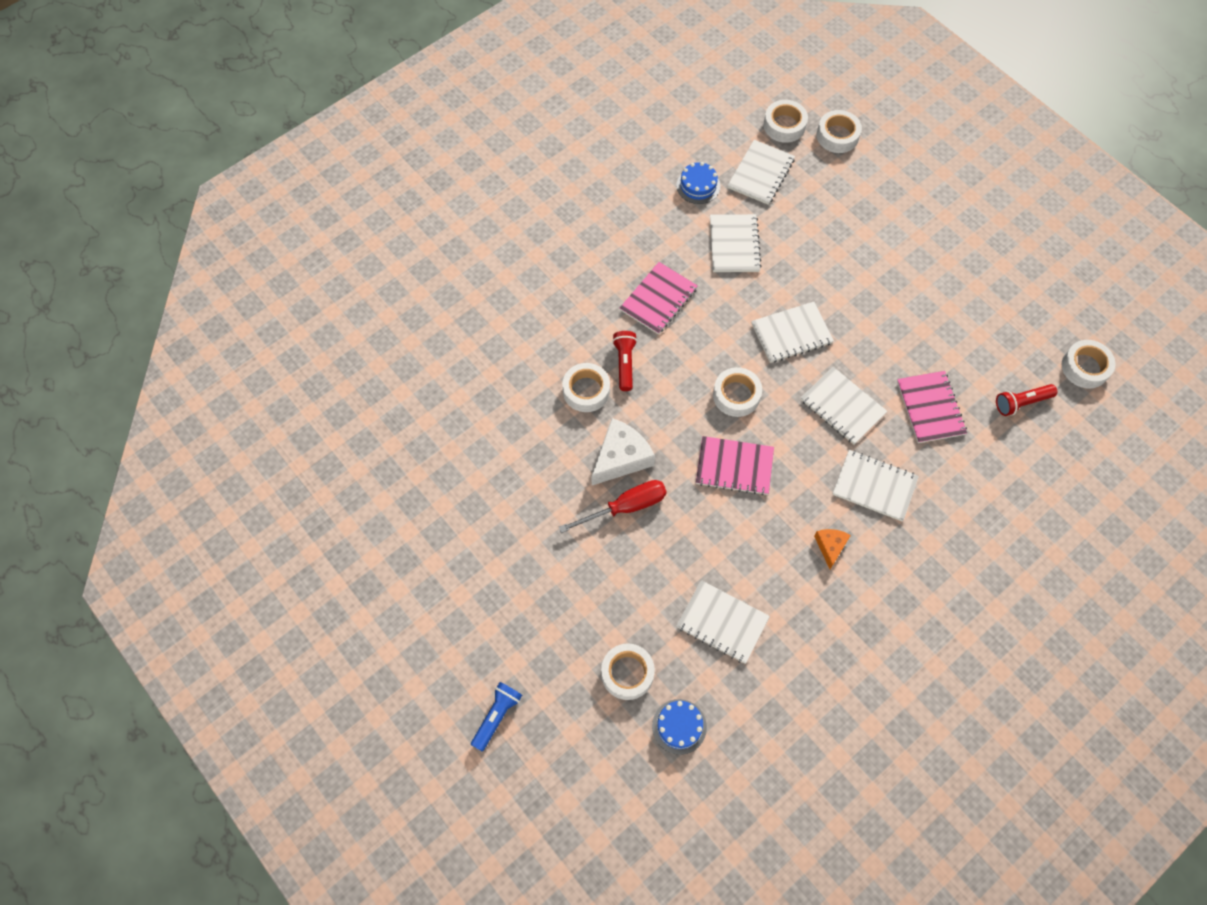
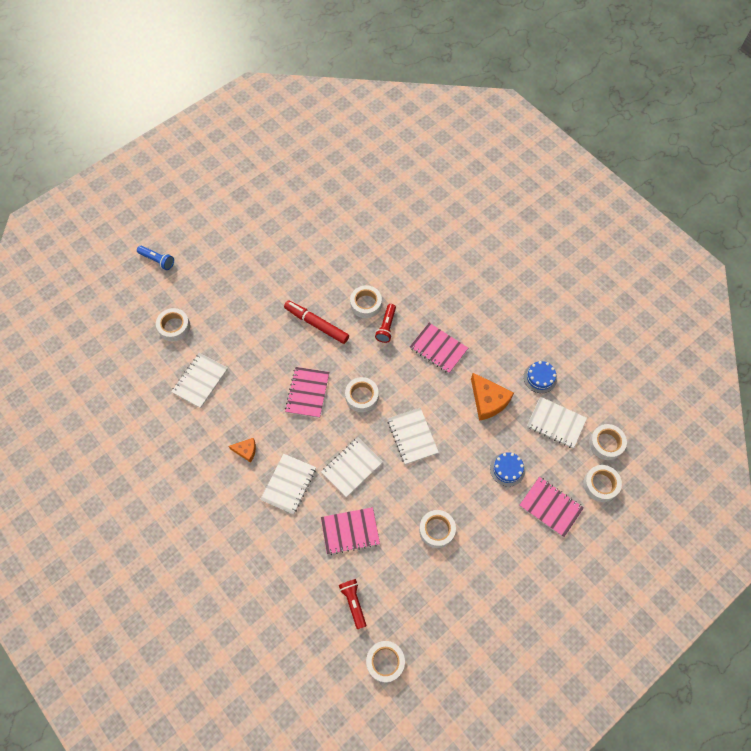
camera: 90 degrees right, 0 degrees up
(621, 457) = (316, 324): white cheese -> red marker
(624, 363) = (386, 327): red flashlight -> red flashlight turned 105 degrees clockwise
(625, 507) = (281, 326): red screwdriver -> none
(679, 726) = (139, 354): blue cake -> blue cake (507, 469)
(734, 244) = (488, 400): white notebook -> orange cheese
(871, 187) = (550, 507): none -> pink notebook
(915, 308) = (436, 530): none -> white tape

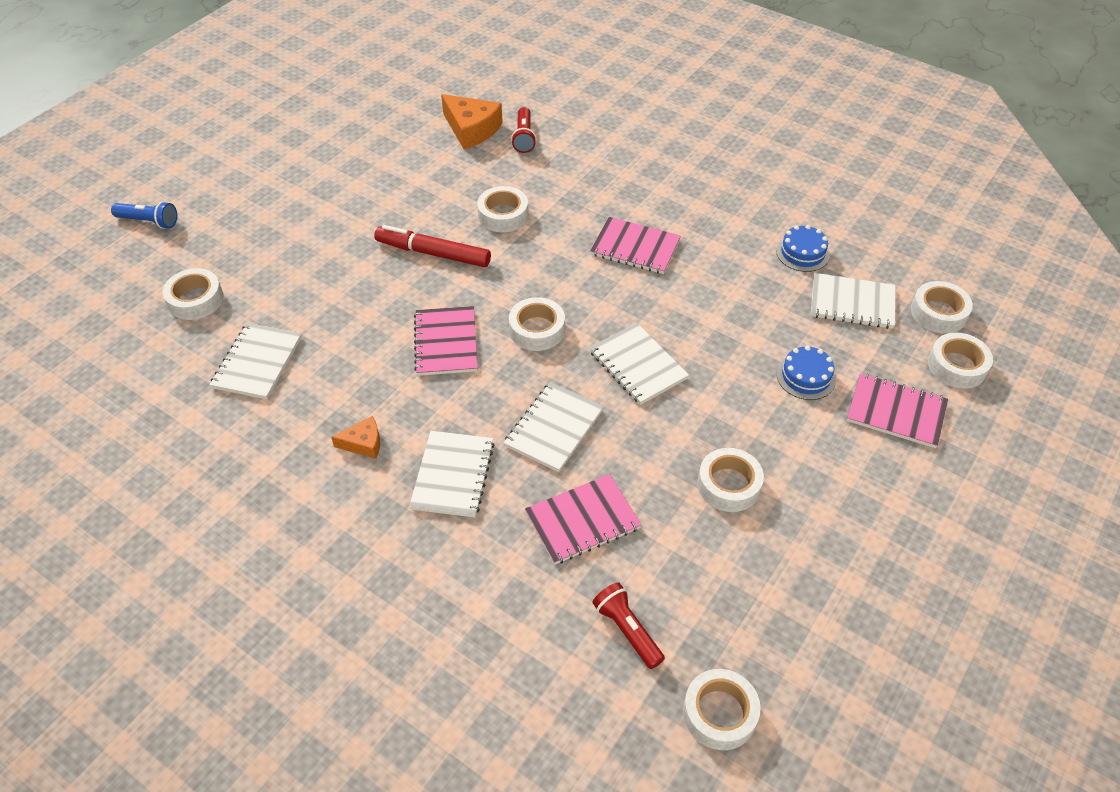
camera: 15 degrees left, 15 degrees down
(386, 327) = (545, 236): red flashlight -> red flashlight (524, 137)
(488, 400) = (737, 296): orange cheese -> orange cheese (471, 129)

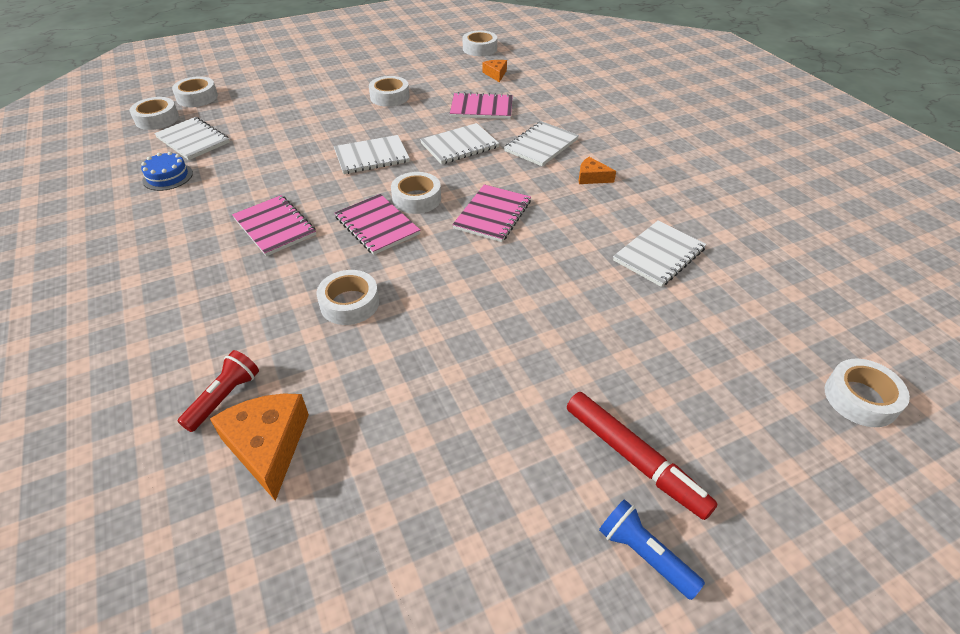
camera: 150 degrees left, 5 degrees down
(149, 221) = (776, 481): blue flashlight -> blue flashlight (644, 555)
(195, 300) = (714, 336): white tape -> white tape (860, 398)
(433, 253) = (448, 291): red marker -> red marker (634, 459)
(627, 630) = (495, 74): red flashlight -> orange cheese
(638, 365) = (371, 156): white notebook -> white notebook turned 75 degrees clockwise
(806, 377) = (282, 119): blue cake -> none
(896, 412) = (263, 93): pink notebook -> pink notebook (377, 226)

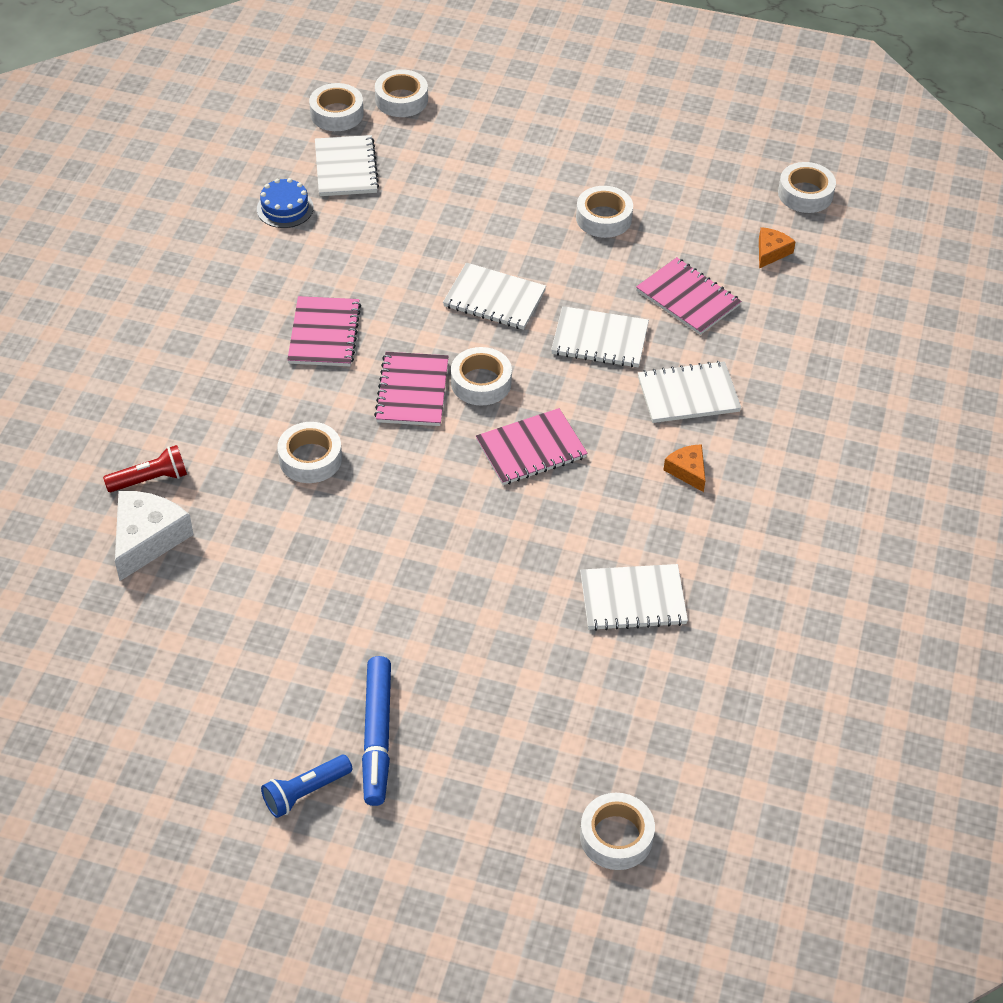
camera: 40 degrees right, 5 degrees up
(268, 446) = (147, 539): orange cheese -> white cheese
(634, 459) = (377, 736): red marker -> blue marker
(644, 555) = (305, 792): blue flashlight -> blue flashlight turned 120 degrees counterclockwise

